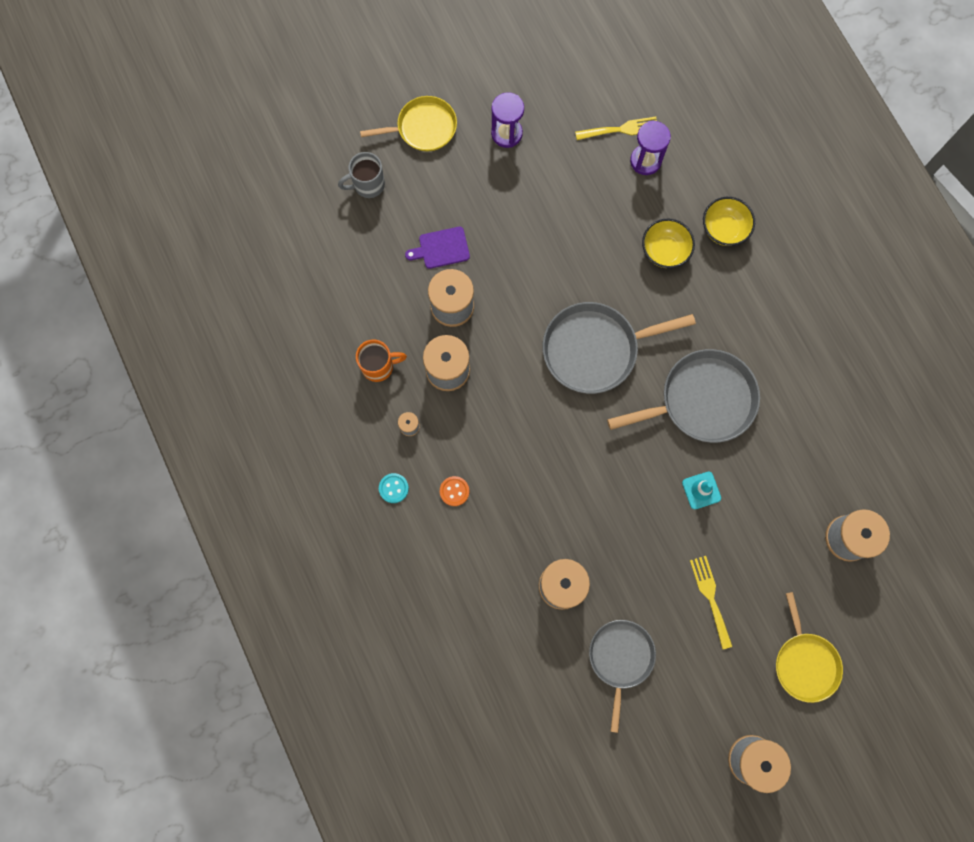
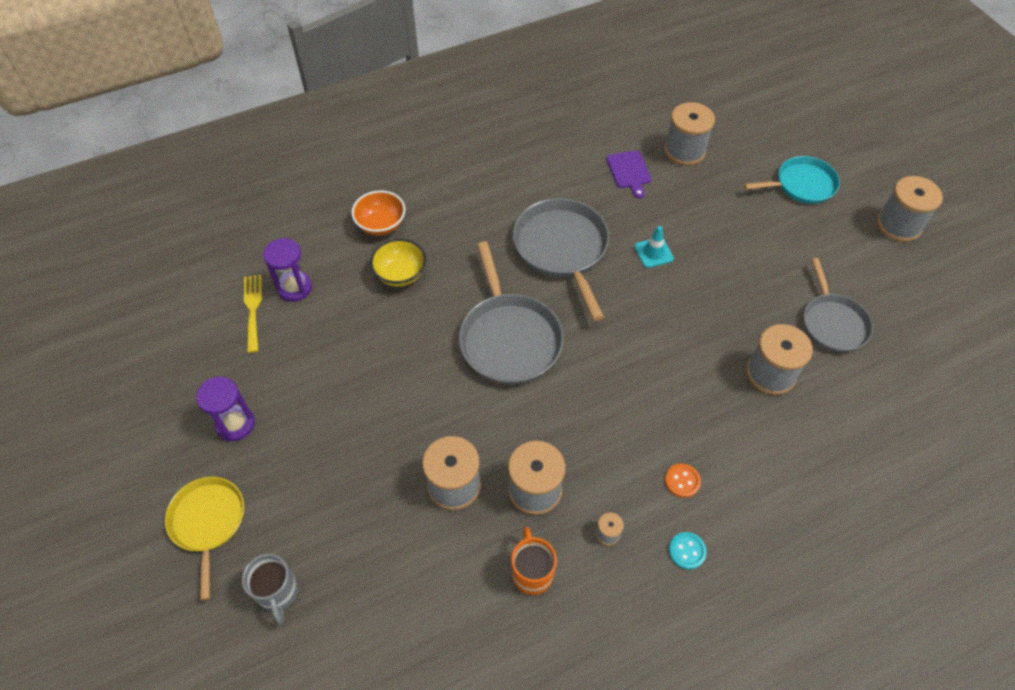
camera: 90 degrees left, 20 degrees down
(441, 248) = (377, 498): purple cutting board -> purple cutting board (629, 172)
(620, 658) = (833, 323): grey pan -> grey pan turned 105 degrees counterclockwise
(710, 597) = (757, 249): yellow fork -> none
(724, 229) = (381, 225): yellow bowl -> orange bowl
(805, 663) = (802, 185): yellow pan -> turquoise pan

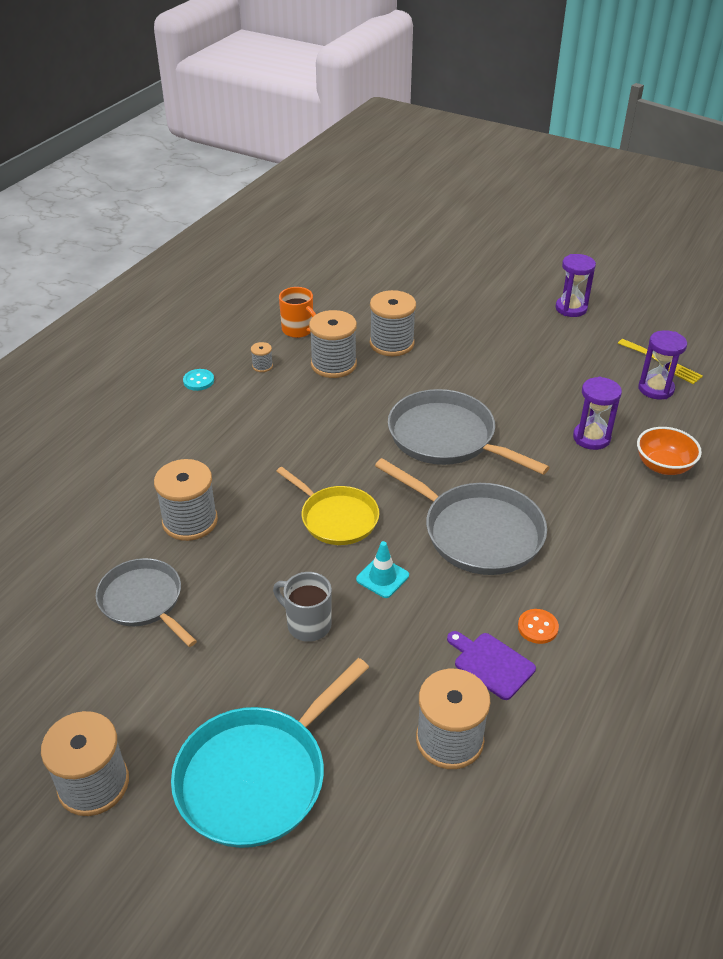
camera: 145 degrees right, 15 degrees down
(208, 522) = (519, 270): yellow pan -> yellow pan (336, 518)
(278, 593) = (440, 266): grey mug -> grey mug (307, 624)
(400, 274) = (591, 438): yellow bowl -> purple hourglass
(682, 481) = (226, 414): orange button -> orange button (537, 627)
(802, 185) = (257, 777): turquoise pan -> turquoise pan, size x1.51

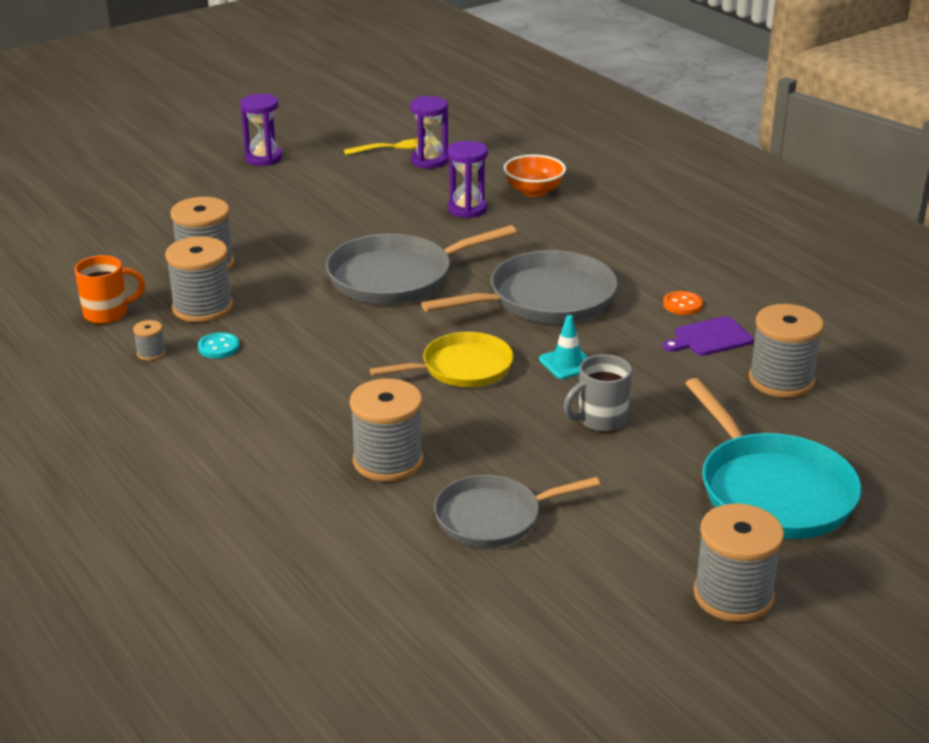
camera: 65 degrees left, 10 degrees down
(198, 381) = (128, 403): turquoise button -> turquoise button (219, 347)

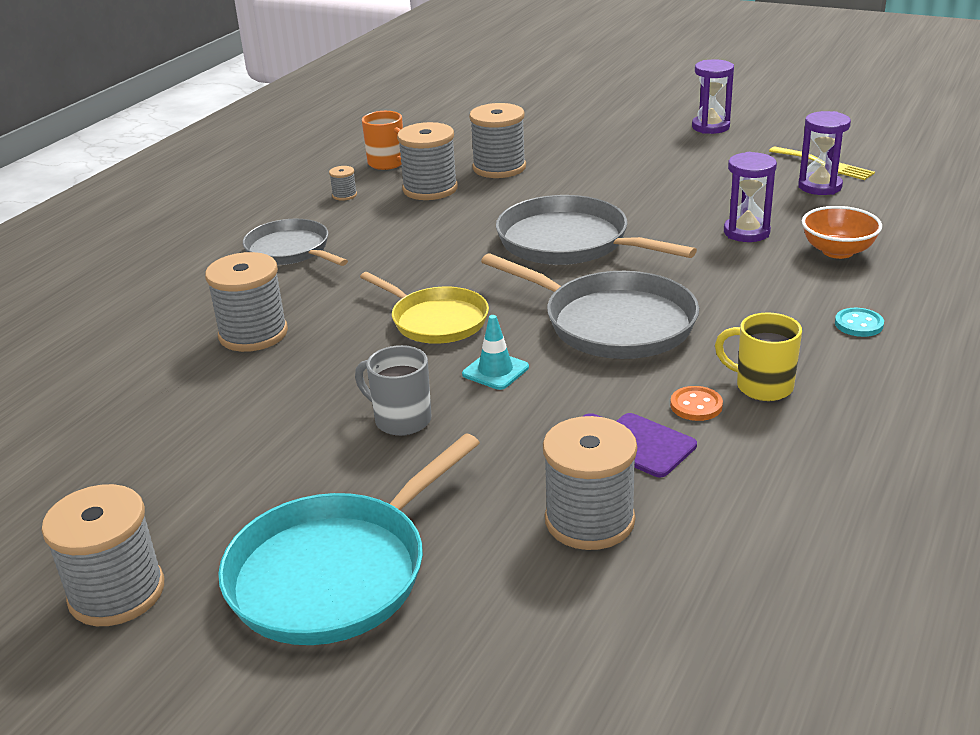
camera: 65 degrees right, 0 degrees up
(219, 347) = (375, 214): turquoise button -> turquoise button (858, 324)
(493, 517) = (192, 410): grey pan -> grey pan (290, 250)
(680, 276) = (762, 386): none -> yellow mug

